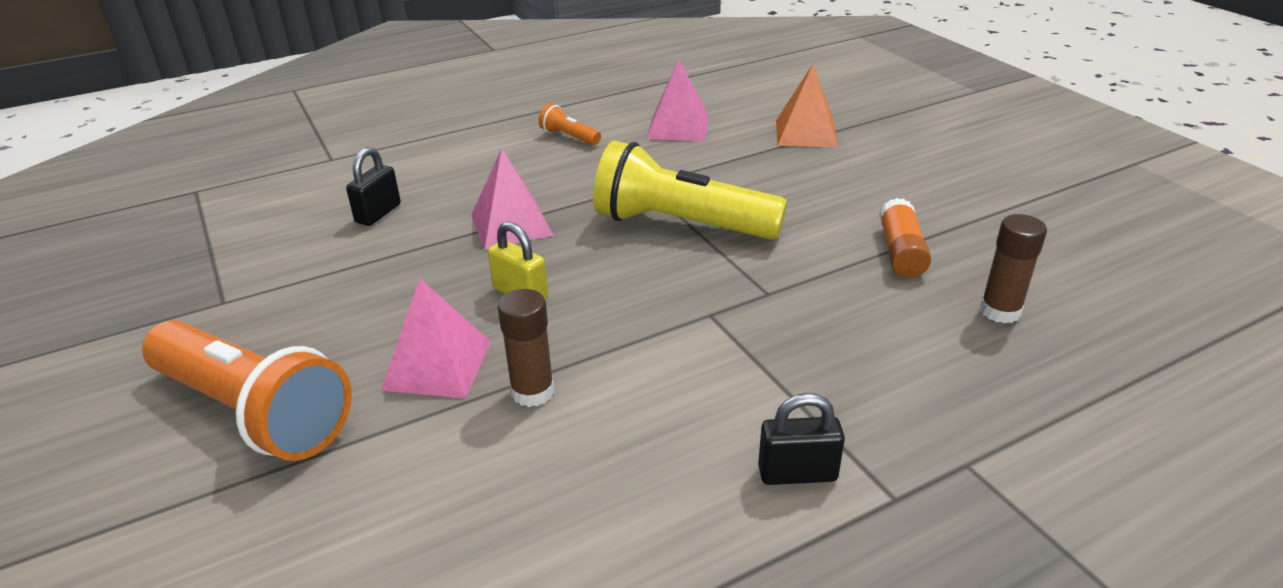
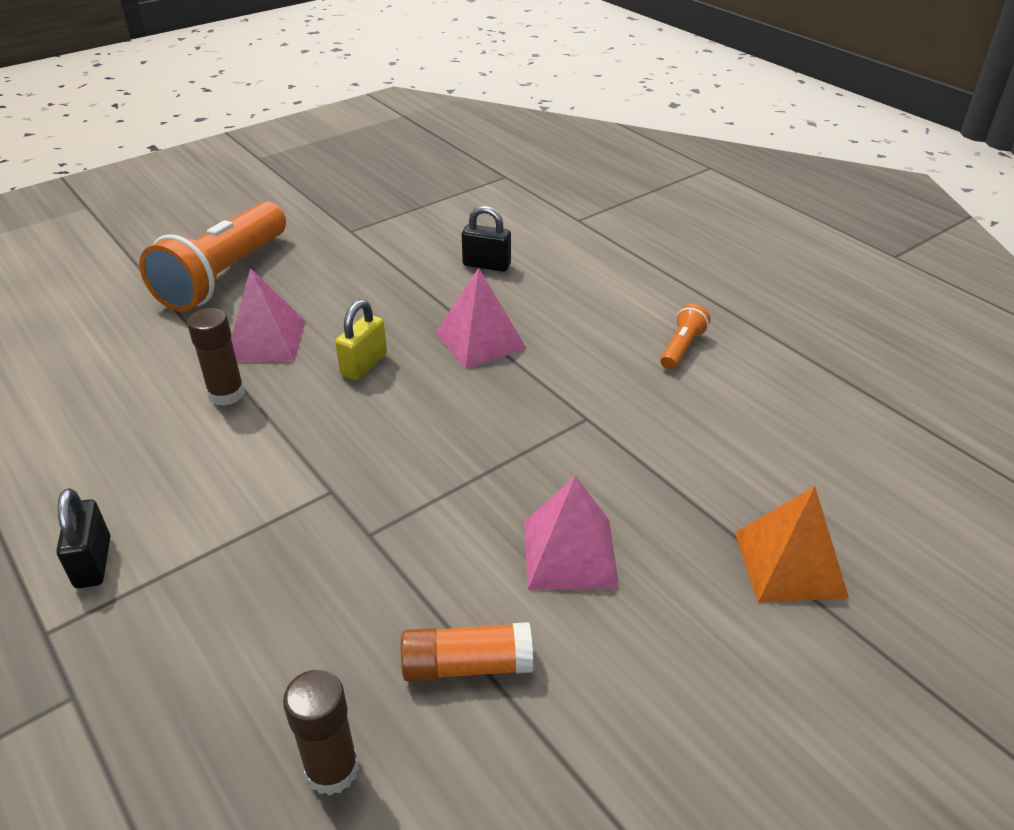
camera: 80 degrees right, 5 degrees up
(678, 127) = (748, 431): pink pyramid -> pink pyramid (569, 553)
(681, 225) = (500, 455): yellow flashlight -> none

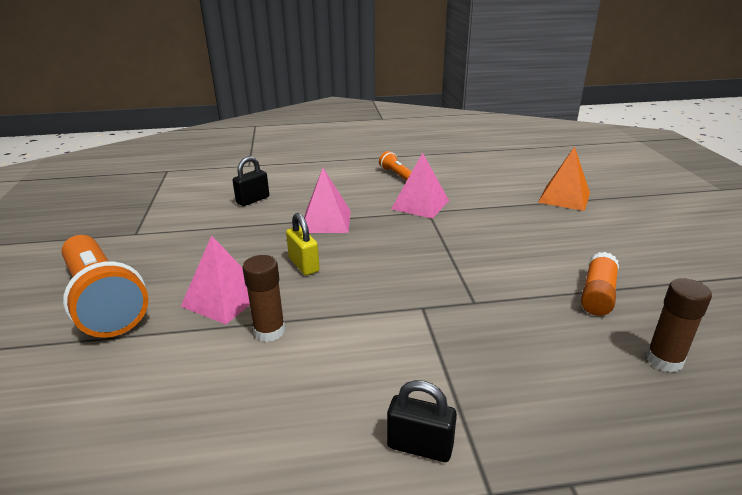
camera: 60 degrees left, 10 degrees down
(569, 553) = (529, 244): pink pyramid -> pink pyramid (420, 204)

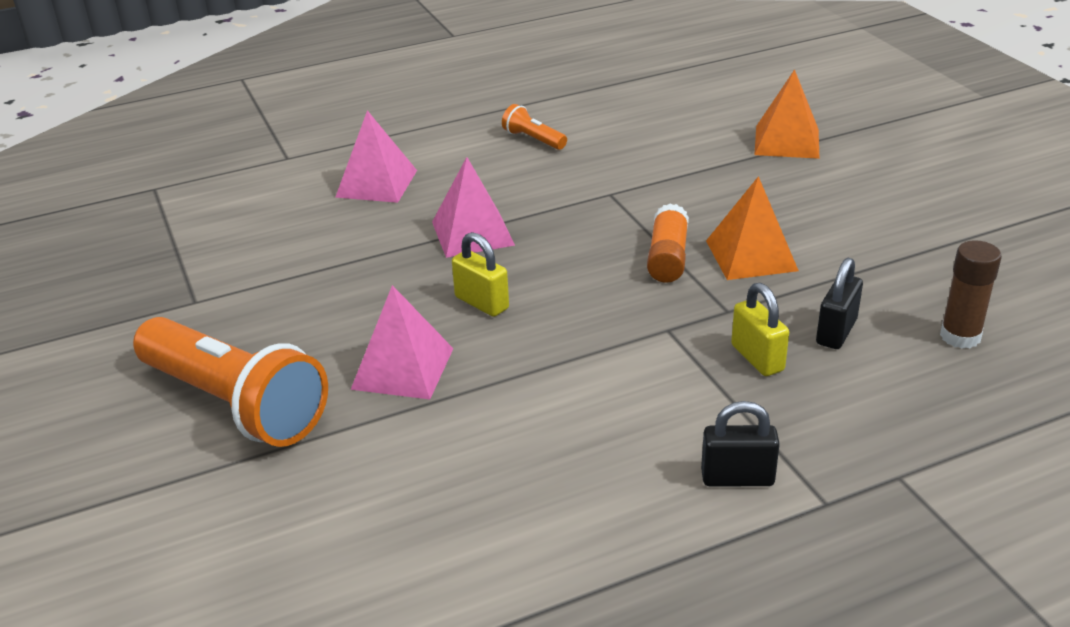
camera: 15 degrees left, 5 degrees up
(253, 200) = (338, 217): black padlock -> black padlock (836, 332)
(269, 331) = (493, 396): brown glue stick -> none
(420, 204) = (593, 184): pink pyramid -> pink pyramid (376, 183)
(482, 343) = (757, 358): none -> yellow padlock
(509, 266) = (751, 255): none -> orange pyramid
(597, 294) = (869, 273): orange glue stick -> orange glue stick (667, 257)

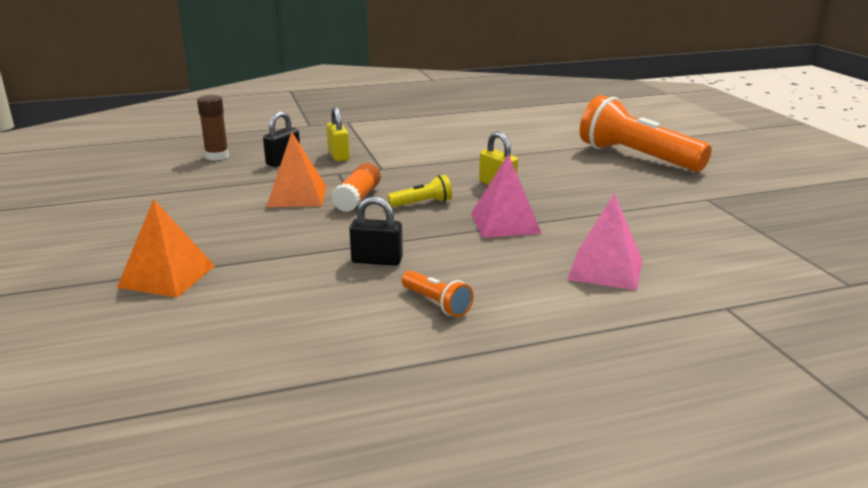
camera: 175 degrees left, 10 degrees down
(402, 368) = (544, 163): pink pyramid -> none
(579, 256) = (422, 203): none -> yellow flashlight
(737, 478) = (380, 128): black padlock -> black padlock (377, 261)

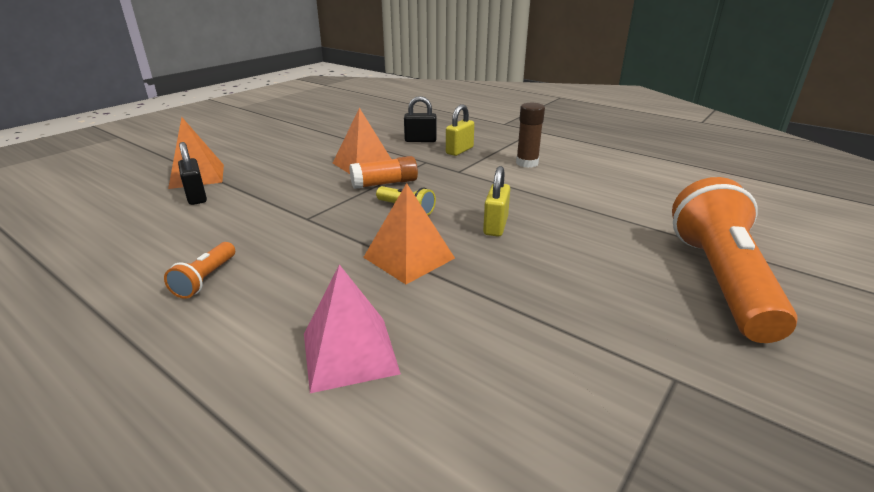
camera: 55 degrees right, 5 degrees up
(217, 156) = (400, 123): brown glue stick -> brown glue stick (527, 163)
(377, 261) = (272, 228): black padlock -> black padlock (196, 197)
(505, 223) = (409, 257): pink pyramid -> orange pyramid

